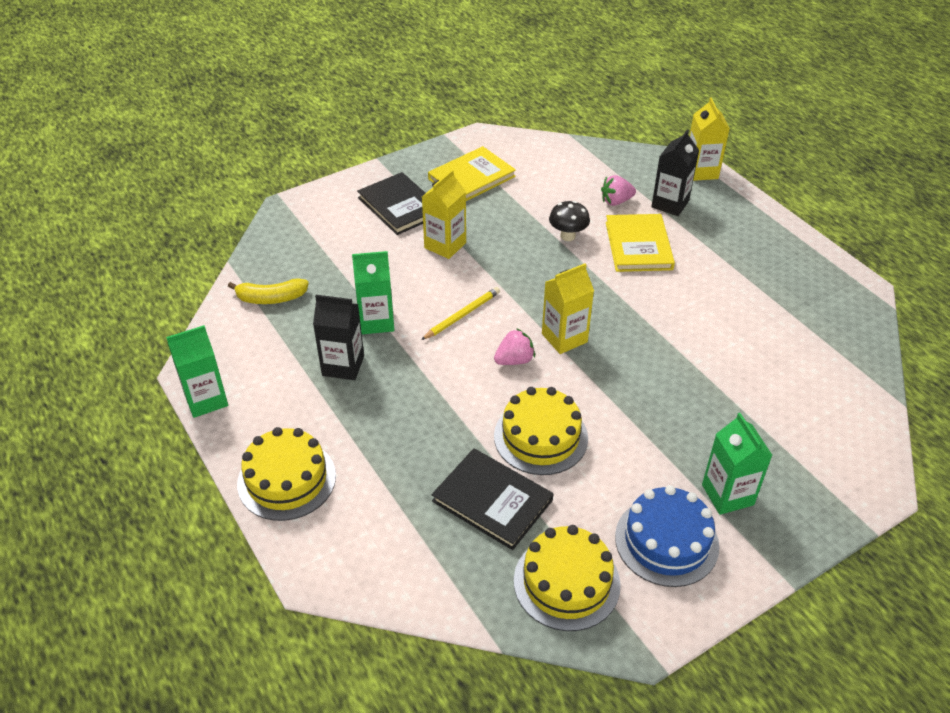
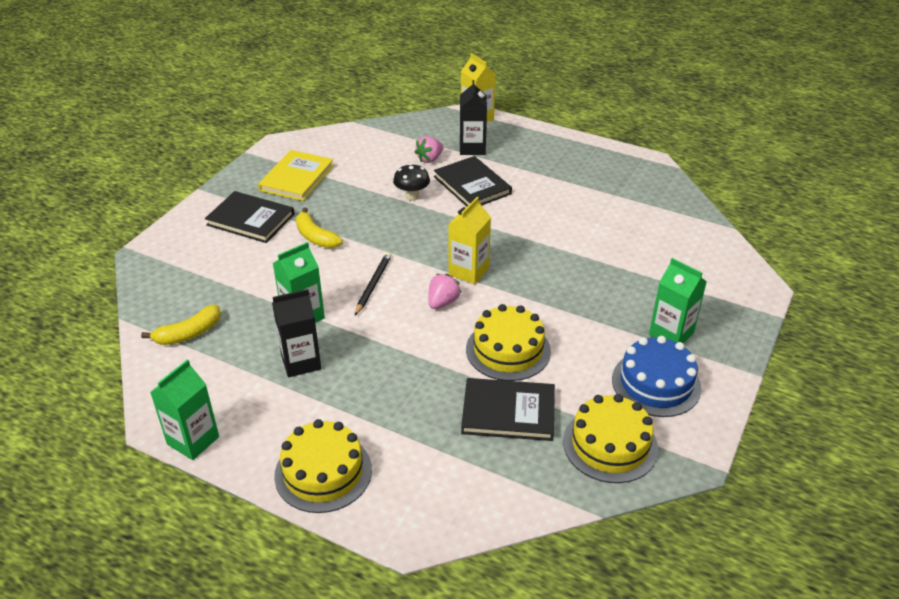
camera: 30 degrees left, 5 degrees down
(445, 245) = (315, 237): yellow carton -> yellow banana
(462, 315) = (373, 284): yellow pencil -> black pencil
(638, 245) = (472, 185): yellow book -> black book

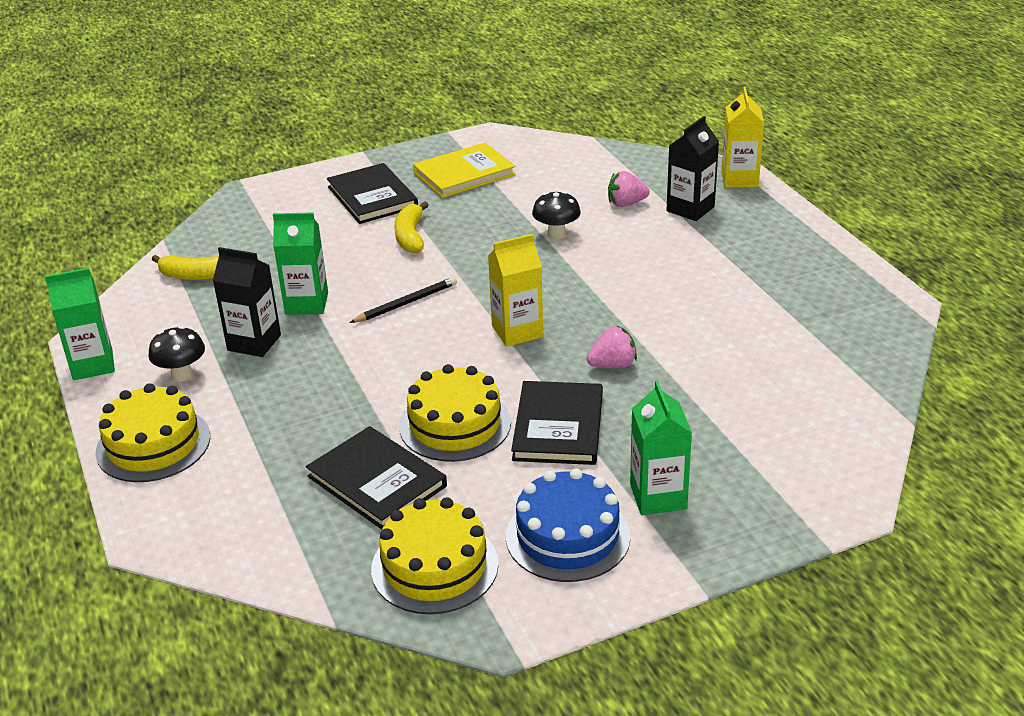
camera: 40 degrees right, 5 degrees down
(277, 412) = (182, 375): none -> black mushroom
(442, 302) = (451, 349): pink strawberry -> pink strawberry (612, 365)
(472, 185) = (638, 247): black book -> black book (558, 427)

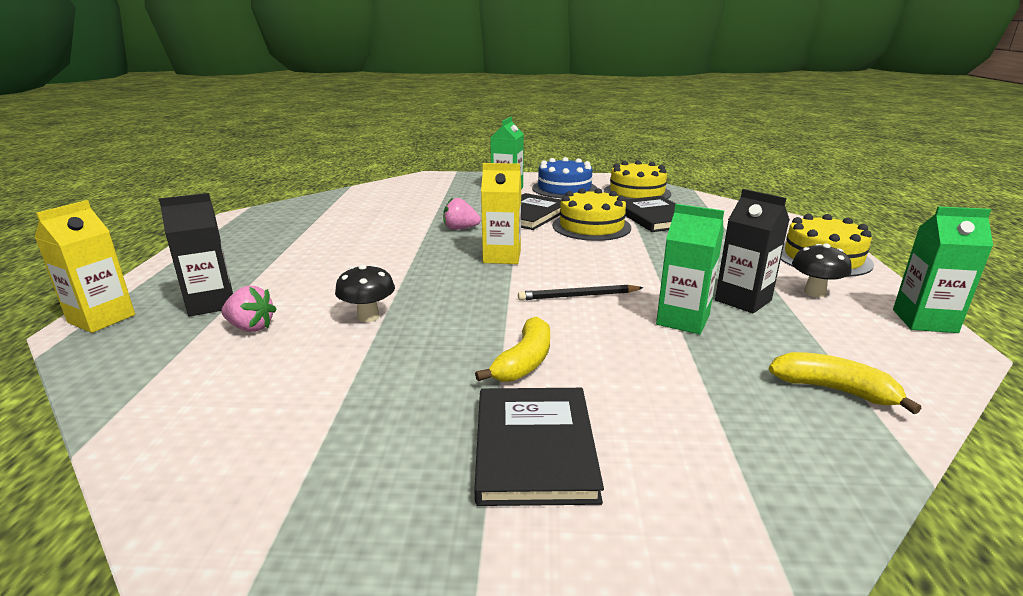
camera: 155 degrees left, 10 degrees down
(464, 174) = (356, 445): yellow book -> none

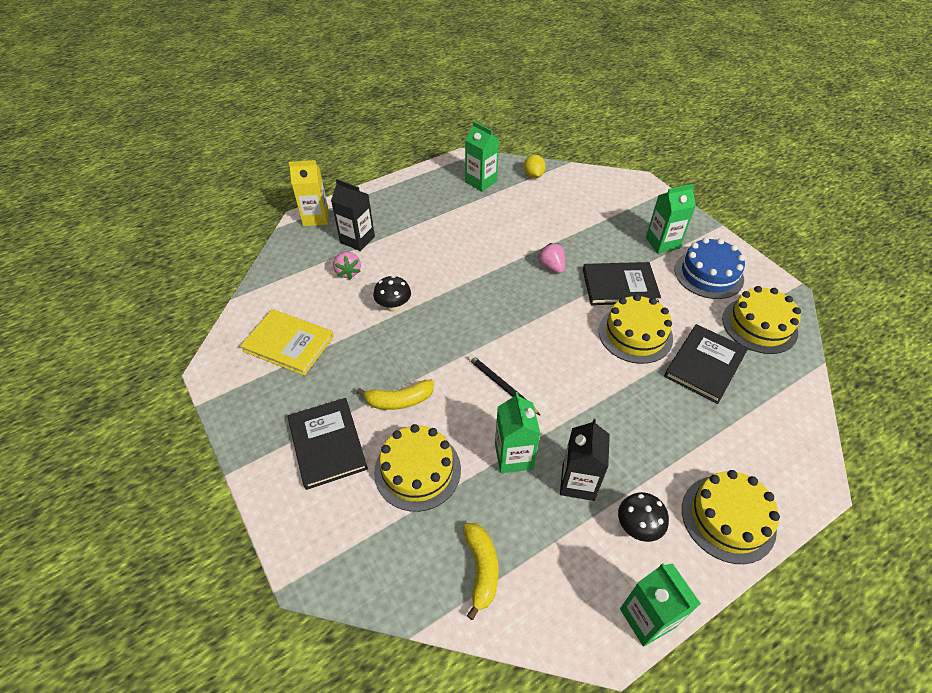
camera: 55 degrees right, 25 degrees up
(287, 421) = (289, 343): none -> yellow book
(288, 219) = (481, 182): none -> green carton
(333, 200) = (533, 175): none -> yellow lemon
(502, 257) = (525, 315): yellow carton -> none
(534, 448) = (327, 444): black book -> black book turned 75 degrees counterclockwise
(652, 385) = (417, 470): none -> yellow cake

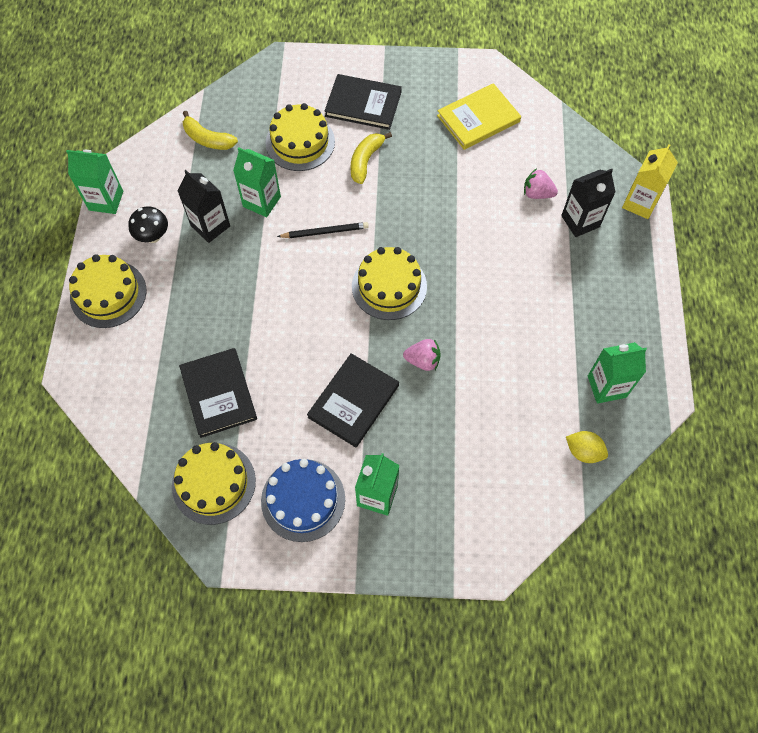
camera: 125 degrees right, 15 degrees up
(394, 307) = (466, 205): black mushroom -> none
(635, 334) = (291, 366): yellow cake -> yellow cake (389, 286)

